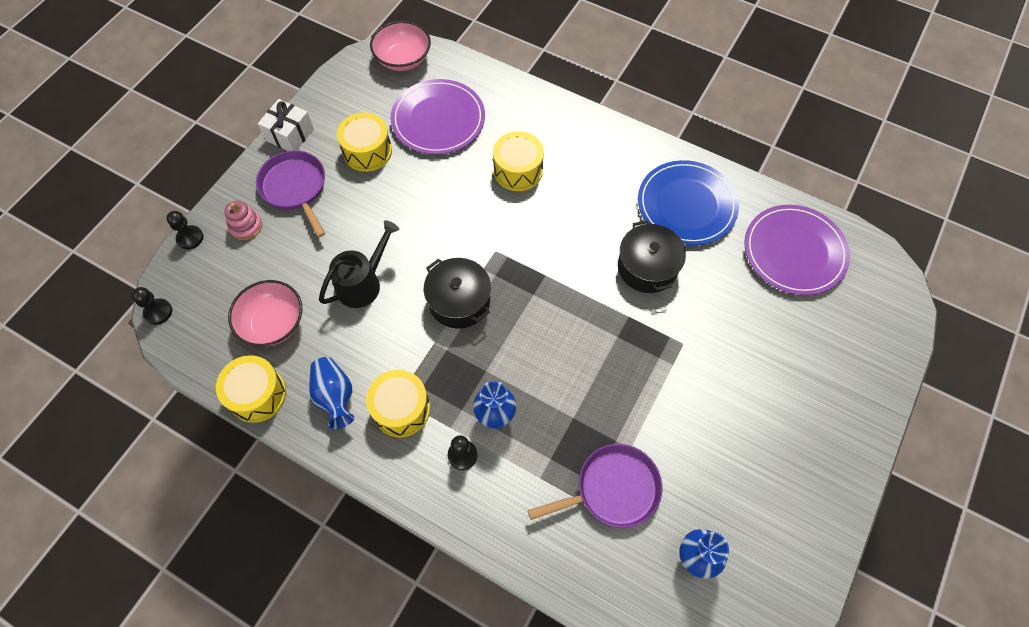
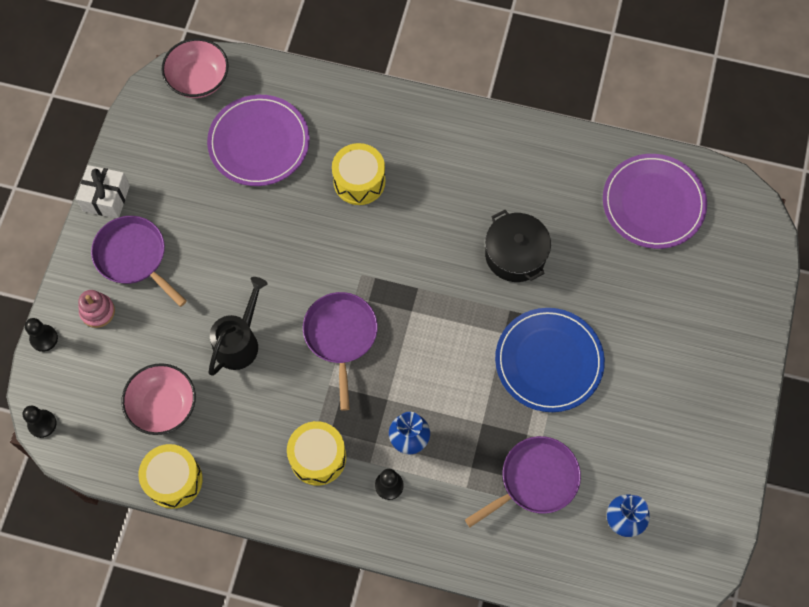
camera: 15 degrees left, 5 degrees up
(335, 396) = (250, 462): blue vase -> none
(367, 151) = (196, 197): yellow drum -> none
(459, 301) = (341, 336): black pot -> purple pan
(686, 205) = (538, 178): blue plate -> blue plate (549, 361)

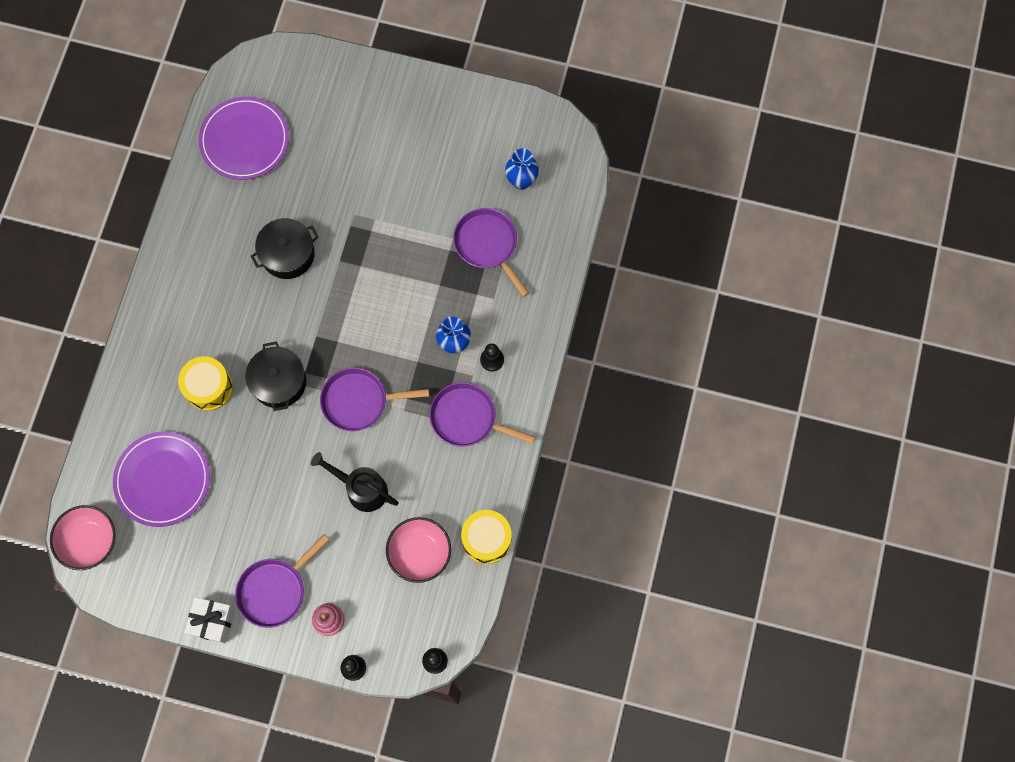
camera: 90 degrees left, 5 degrees up
(318, 457) = (467, 418): yellow drum -> purple pan
(364, 251) = (279, 382): none -> black pot
(549, 361) = (386, 230): blue plate -> none

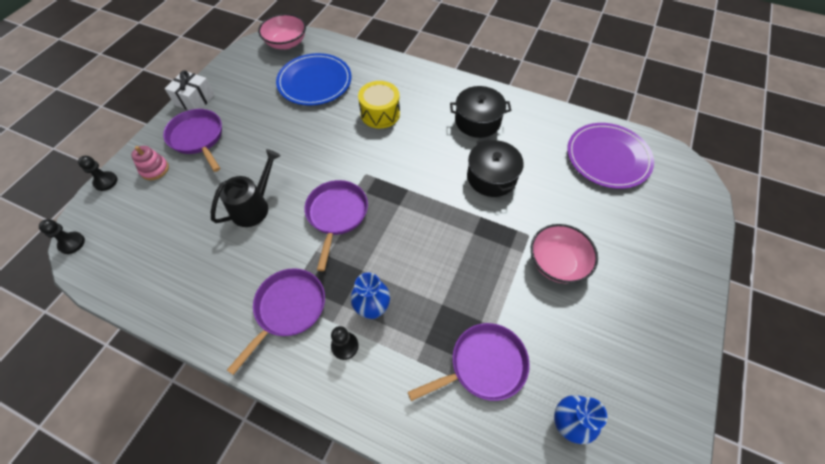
camera: 100 degrees right, 15 degrees down
(163, 480) = (314, 82): purple plate -> blue plate
(279, 382) = (372, 158): black pot -> black pot (477, 121)
(419, 553) = (174, 245): pink bowl -> pink bowl (557, 263)
(486, 539) = (157, 307): yellow drum -> none

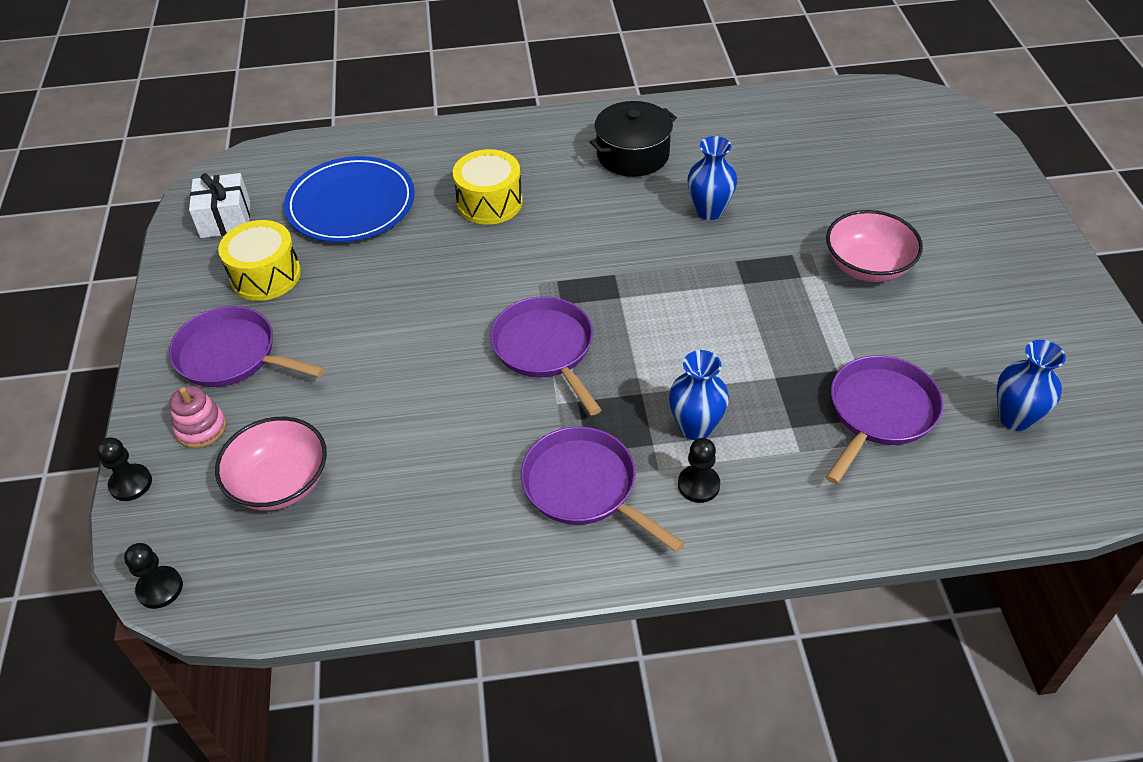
camera: 30 degrees left, 10 degrees down
(195, 100) = (172, 309): white gift -> white gift (225, 219)
(246, 102) = (265, 275): none -> yellow drum
(254, 206) = (415, 397): black watering can -> none
(286, 43) = (252, 172): pink bowl -> pink bowl (280, 483)
(288, 309) = (585, 487): purple pan -> purple pan turned 45 degrees counterclockwise
(491, 177) = (709, 211): black pot -> blue vase
(608, 157) = (827, 127): purple plate -> none

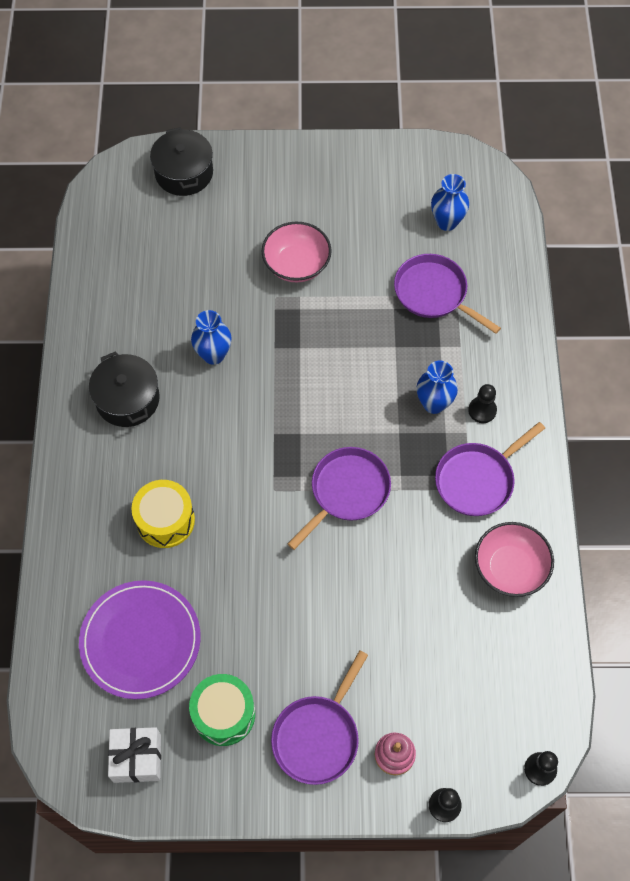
camera: 85 degrees left, 15 degrees up
(265, 275) = (224, 714): yellow drum -> green drum
(280, 483) = (454, 688): pink bowl -> pink bowl (510, 568)
(351, 204) = (140, 640): blue plate -> purple plate
(546, 349) = (347, 492): purple pan -> purple pan turned 150 degrees clockwise
(958, 153) = (184, 173): none -> black pot

